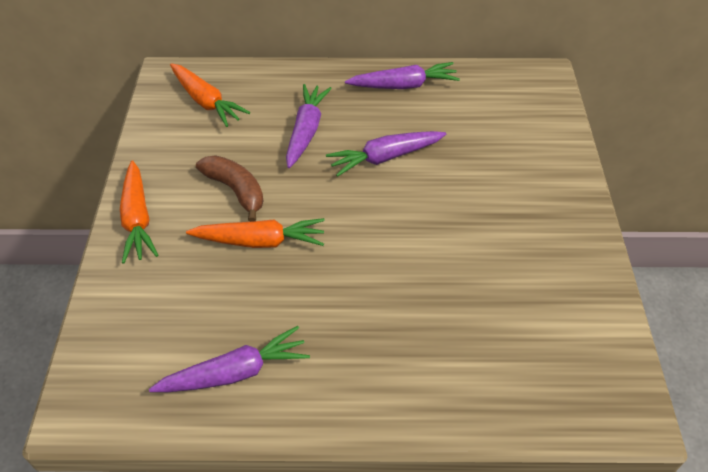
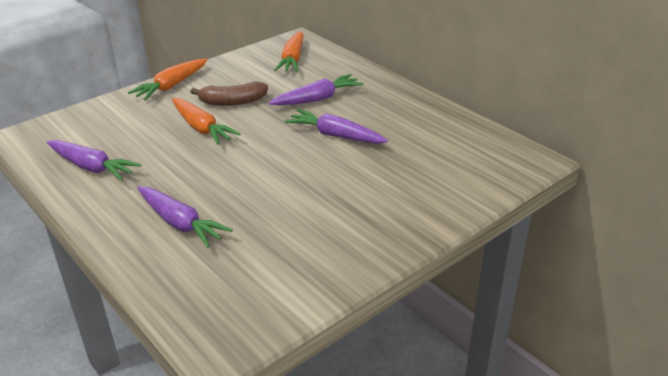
camera: 50 degrees right, 15 degrees down
(236, 190) = (232, 102): brown banana -> brown banana turned 75 degrees clockwise
(404, 85) = (418, 111): purple carrot -> purple carrot (180, 223)

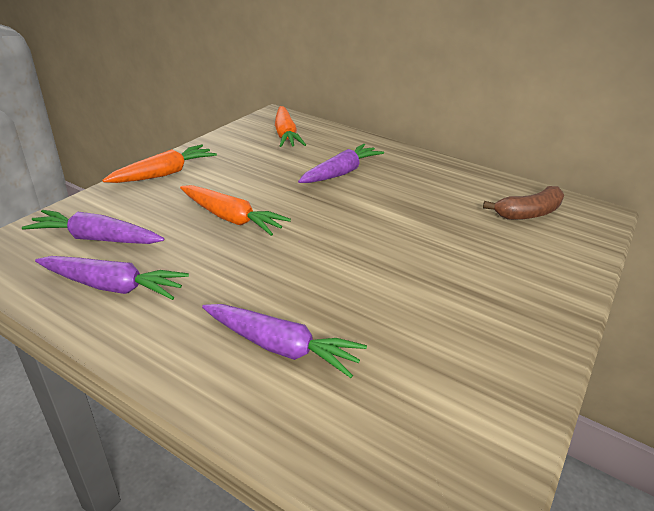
camera: 20 degrees left, 0 degrees up
(171, 86) = (164, 173): orange carrot -> orange carrot turned 150 degrees counterclockwise
(232, 102) = (249, 185): brown banana -> brown banana (528, 213)
(335, 135) = (389, 210): purple carrot -> purple carrot (96, 239)

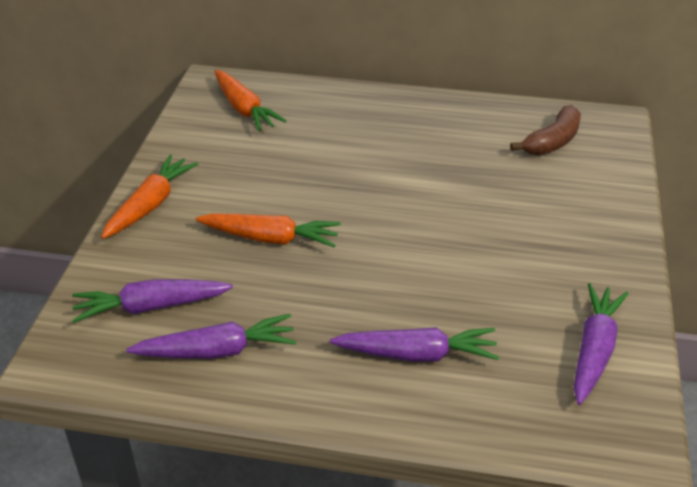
camera: 20 degrees left, 5 degrees up
(341, 173) = (342, 145): purple carrot -> purple carrot (594, 350)

